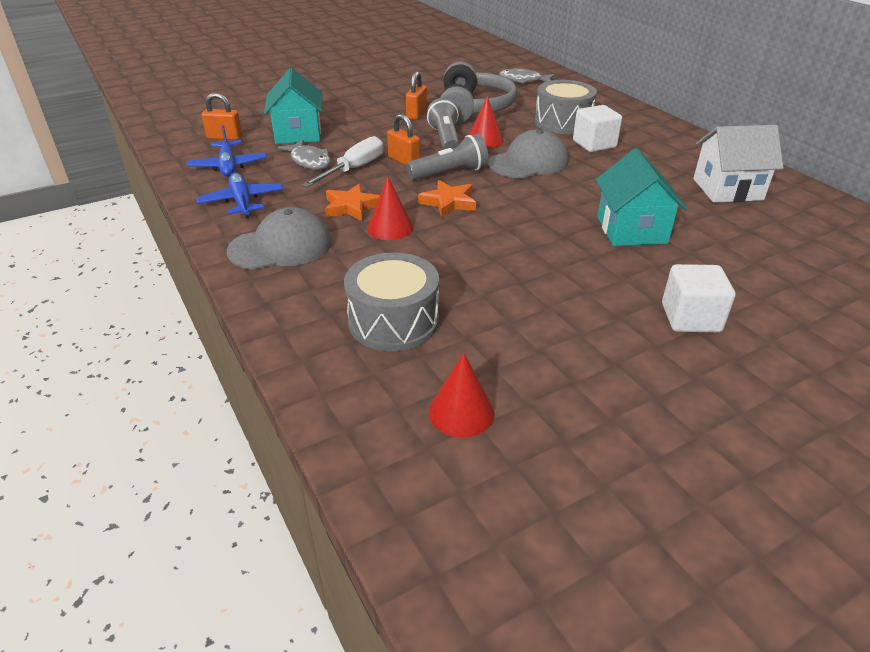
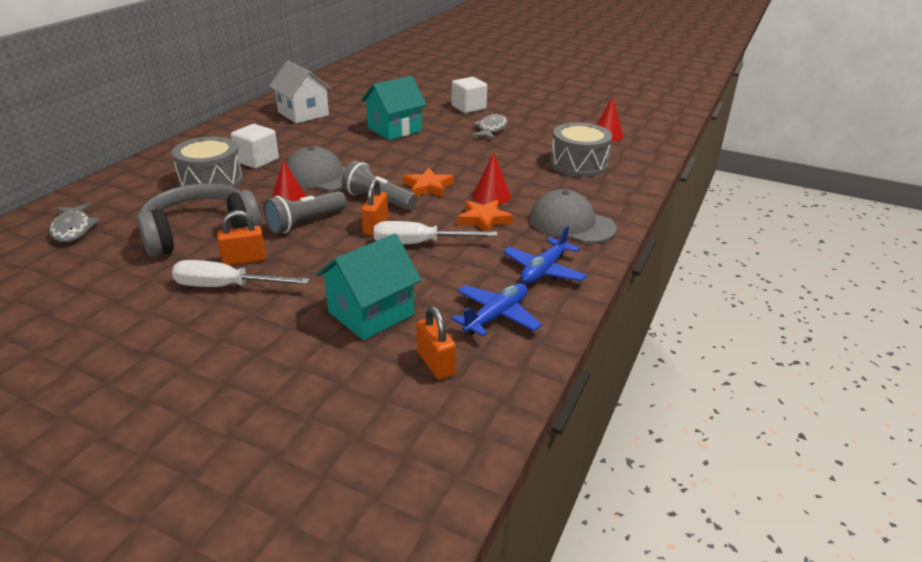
camera: 125 degrees left, 5 degrees down
(309, 161) = (430, 274): grey fish -> grey fish (491, 129)
(390, 105) = (226, 287): none -> white screwdriver

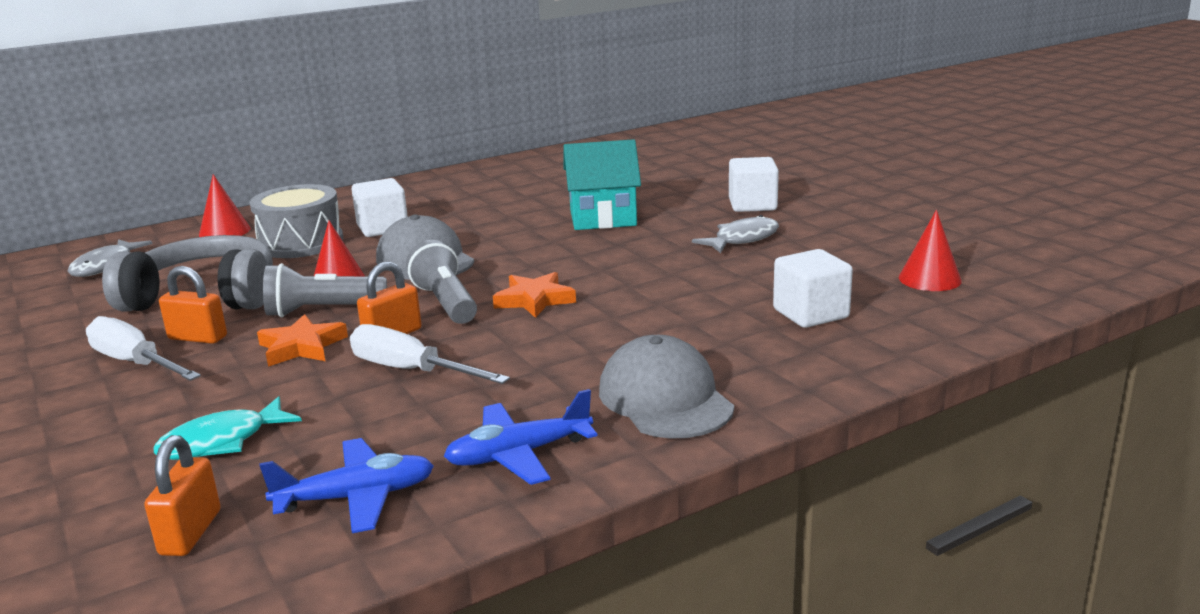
camera: 35 degrees right, 10 degrees down
(303, 114) = (517, 182): white house -> none
(371, 313) = (222, 442): turquoise house -> turquoise fish
(483, 219) = (543, 360): orange star -> orange star (302, 347)
(491, 195) = (604, 330): red cone -> red cone (224, 231)
(578, 164) = (810, 314): grey drum -> white cube

